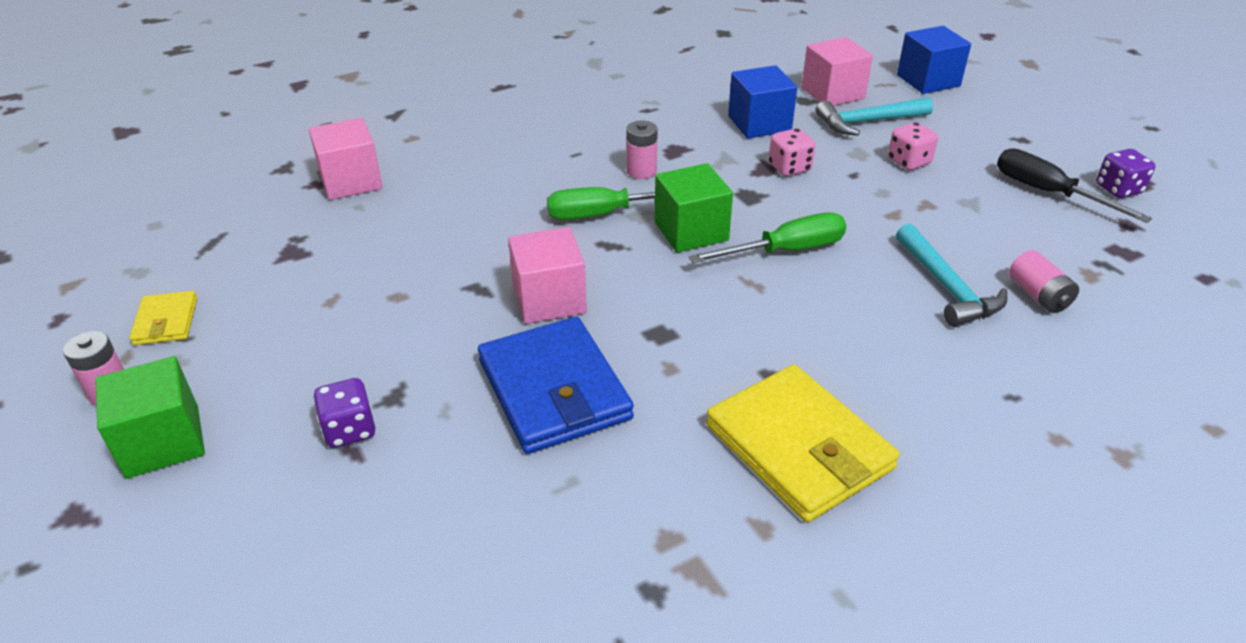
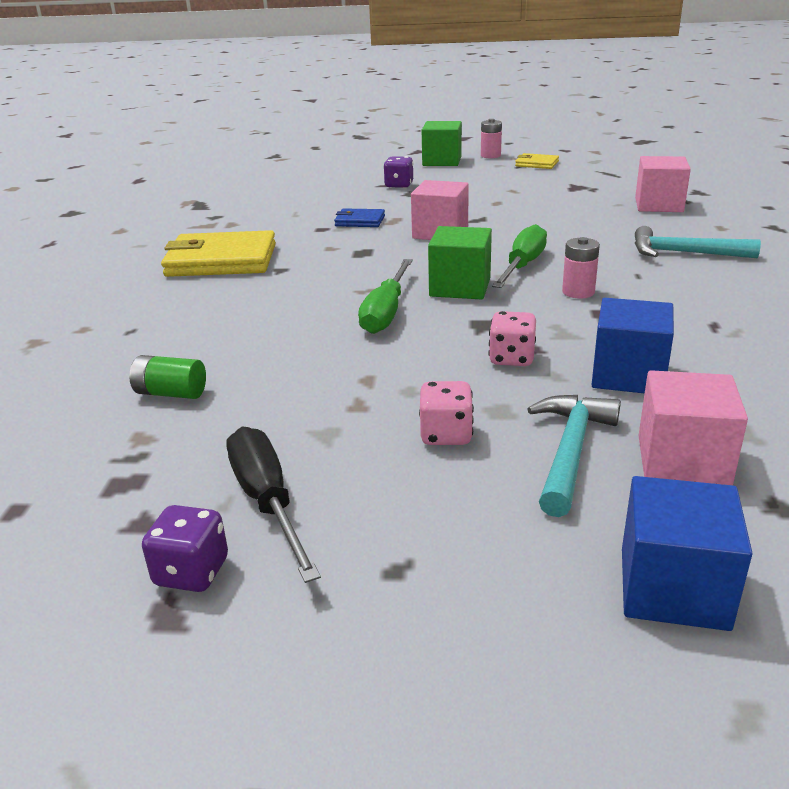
camera: 125 degrees right, 10 degrees down
(554, 389) = (360, 221): blue wallet -> blue wallet, size x0.50
(946, 287) = (247, 357): turquoise hammer -> turquoise hammer (684, 253)
(1038, 295) = (171, 393): pink battery -> green battery
(1048, 193) = (267, 501): black screwdriver -> black screwdriver turned 105 degrees counterclockwise

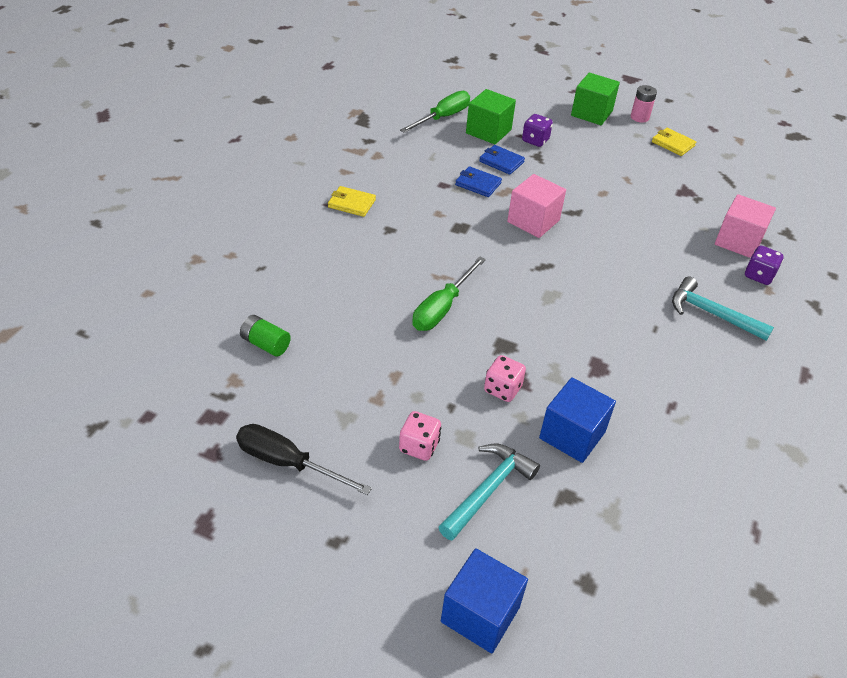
camera: 15 degrees right, 15 degrees up
(191, 572) = (227, 500): purple dice -> purple dice (759, 275)
(221, 260) = (351, 203): yellow wallet -> yellow wallet, size x0.50
(267, 501) = (287, 463): black screwdriver -> black screwdriver turned 60 degrees counterclockwise
(374, 203) = (501, 162): none -> blue wallet
(460, 287) = (510, 297): green cube -> green cube (488, 131)
(522, 266) = (573, 286): green screwdriver -> green screwdriver (442, 117)
(578, 292) = (595, 333): pink battery -> none
(682, 461) = (553, 525): pink cube -> none

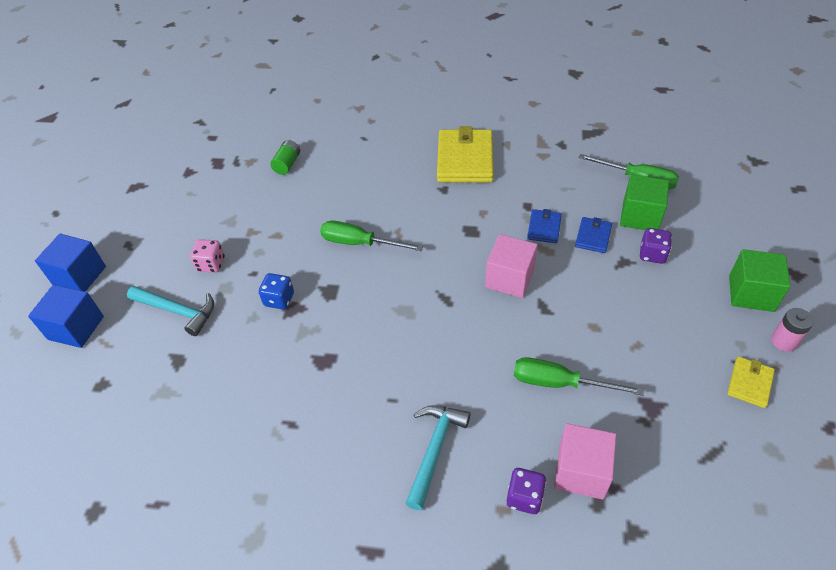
camera: 80 degrees right, 5 degrees up
(287, 463) = (186, 205): black screwdriver -> none
(351, 203) = (465, 159): yellow wallet -> yellow wallet, size x2.01
(502, 389) = (279, 299): pink dice -> blue dice
(572, 435) = (240, 353): blue cube -> blue cube (79, 276)
(655, 227) = (559, 383): none -> green screwdriver

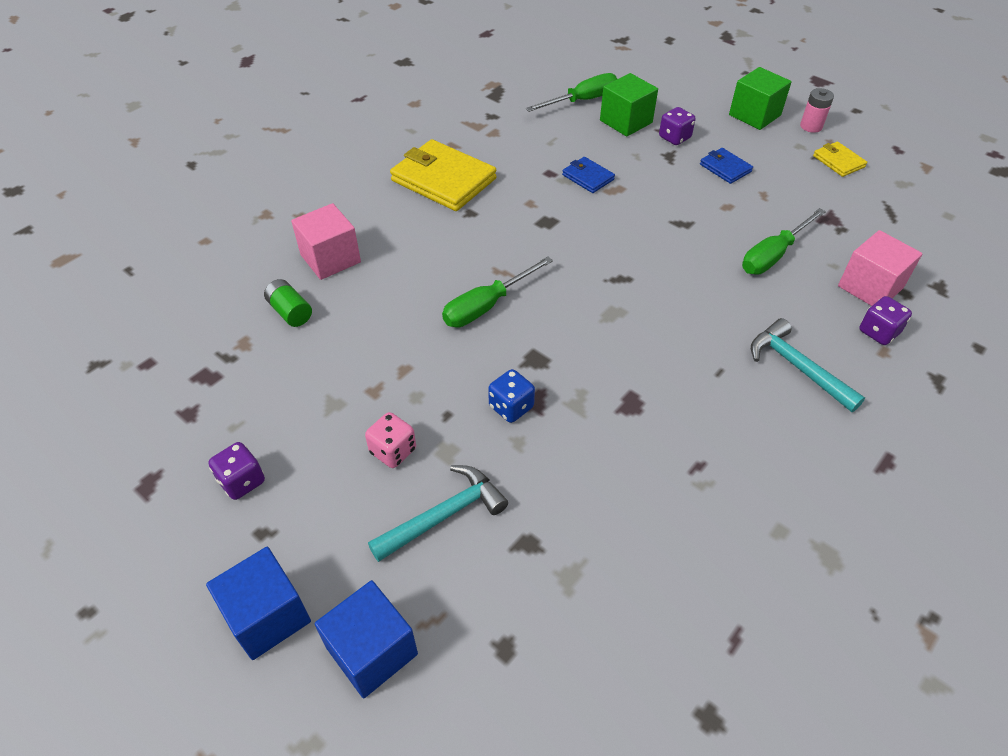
camera: 60 degrees left, 0 degrees up
(156, 218) = (242, 481): none -> purple dice
(509, 278) = (631, 227): pink cube -> pink cube (330, 258)
(593, 236) = (625, 156): blue wallet -> blue wallet (725, 168)

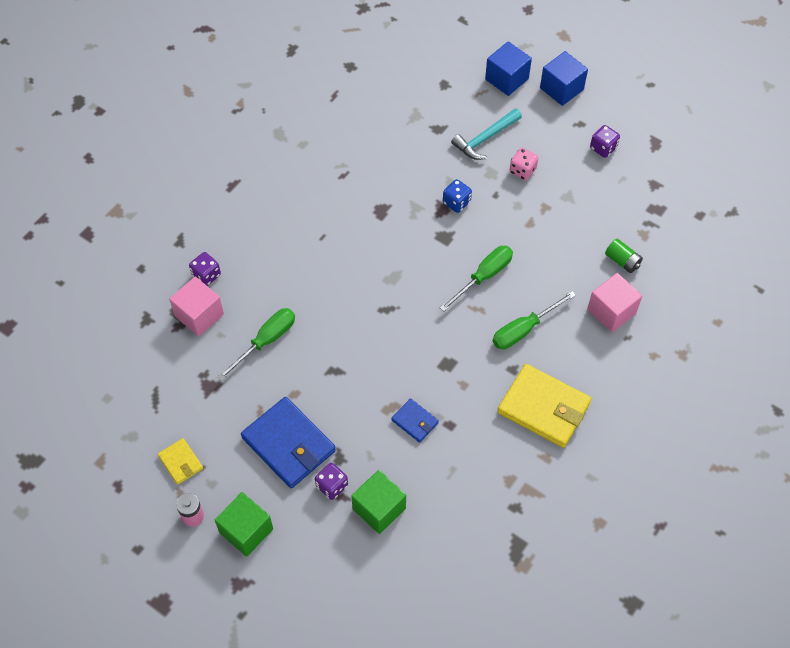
camera: 175 degrees right, 10 degrees up
(582, 101) = (424, 542): green screwdriver -> green screwdriver (524, 329)
(725, 168) = (288, 444): blue wallet -> blue wallet, size x2.01
(797, 367) = (270, 243): turquoise hammer -> none

